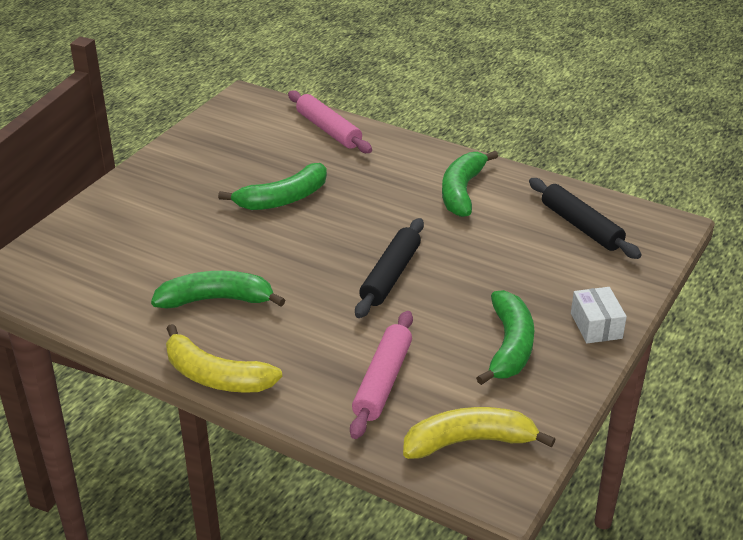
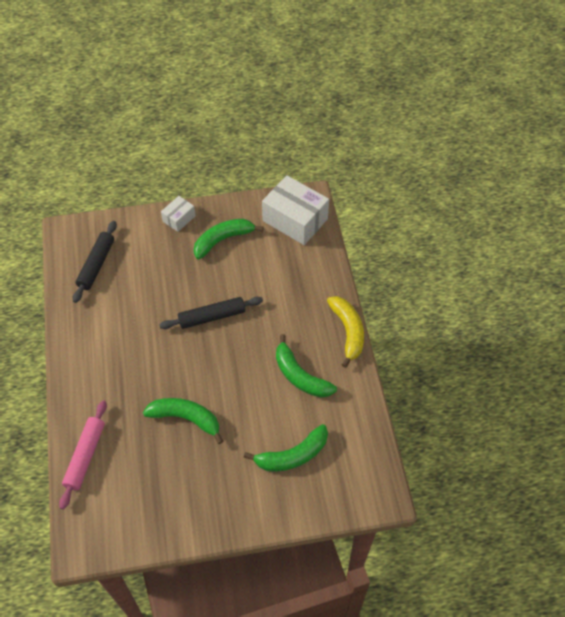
camera: 130 degrees left, 20 degrees up
(382, 381) = (289, 269): pink rolling pin -> none
(462, 191) = (103, 336): green banana -> green banana (292, 455)
(469, 442) = (295, 220): yellow banana -> white box

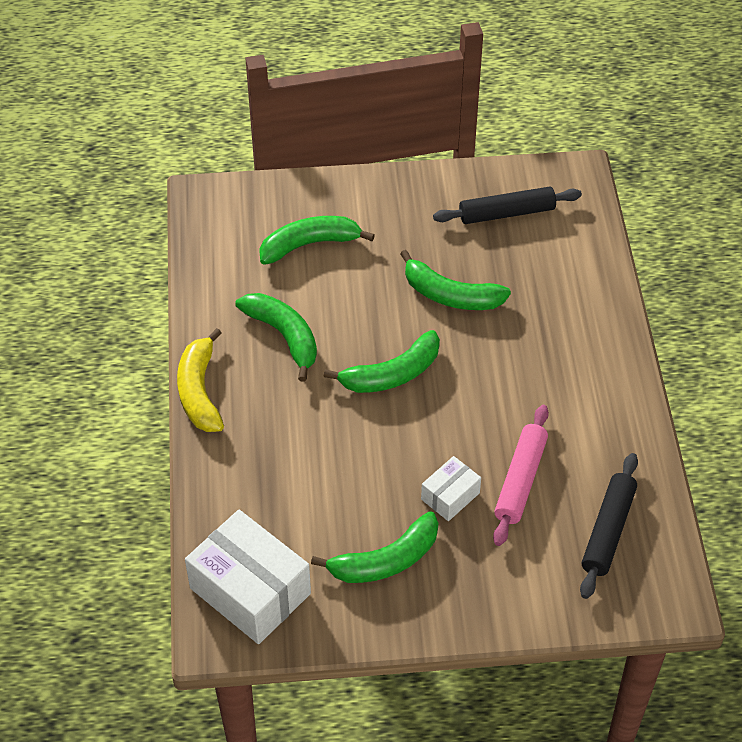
camera: 175 degrees left, 5 degrees down
(85, 456) = (584, 262): pink rolling pin -> pink rolling pin (520, 480)
(179, 218) = (465, 610): white box -> white box (450, 496)
(212, 317) = (410, 429): black rolling pin -> black rolling pin (506, 213)
(225, 353) = (391, 374): none -> green banana

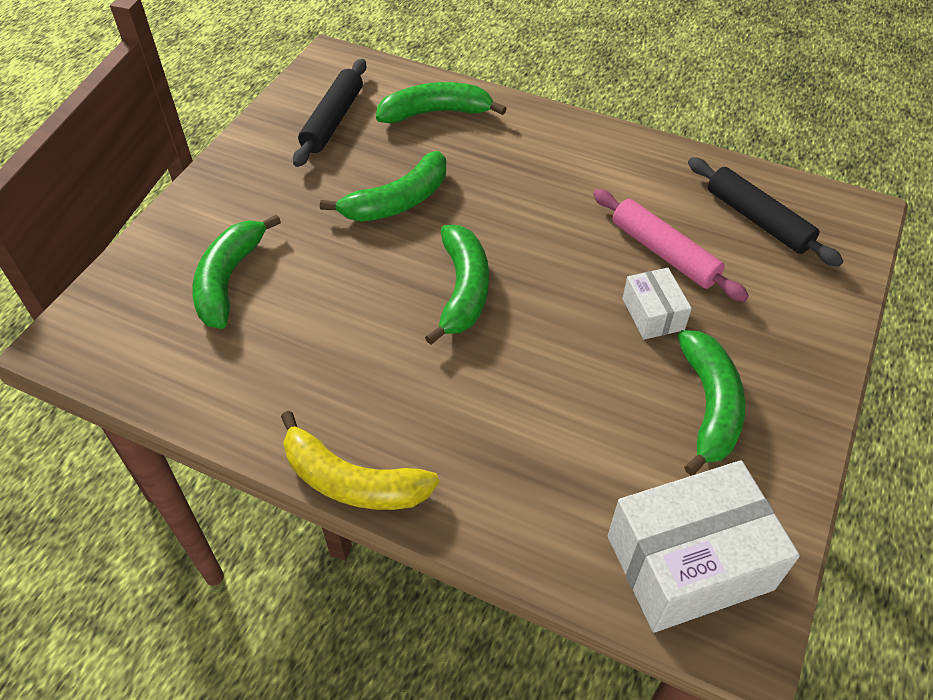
camera: 60 degrees left, 0 degrees up
(284, 336) = (337, 359): green banana -> green banana (436, 113)

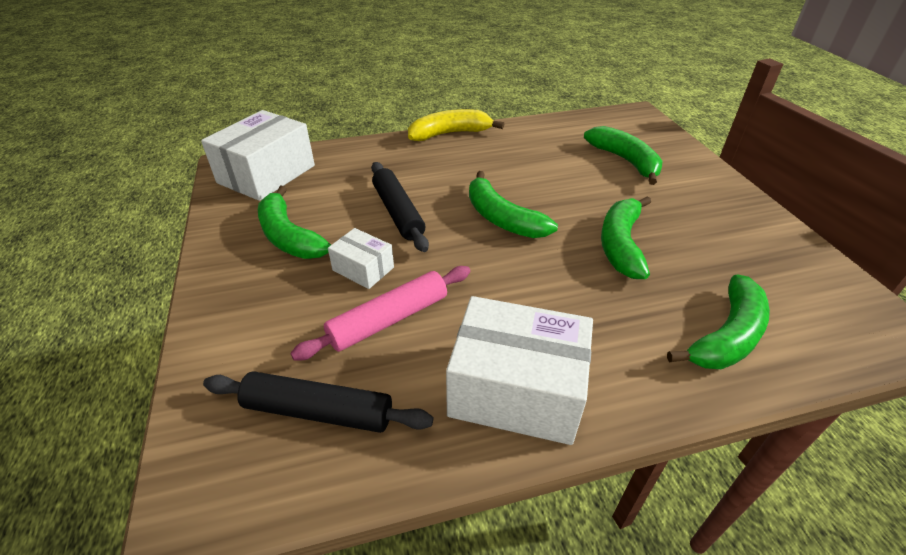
camera: 140 degrees right, 10 degrees down
(333, 120) = (771, 274): black rolling pin -> black rolling pin (398, 212)
(612, 162) = (516, 390): none -> white box
(664, 253) = (389, 319): pink rolling pin -> pink rolling pin turned 45 degrees counterclockwise

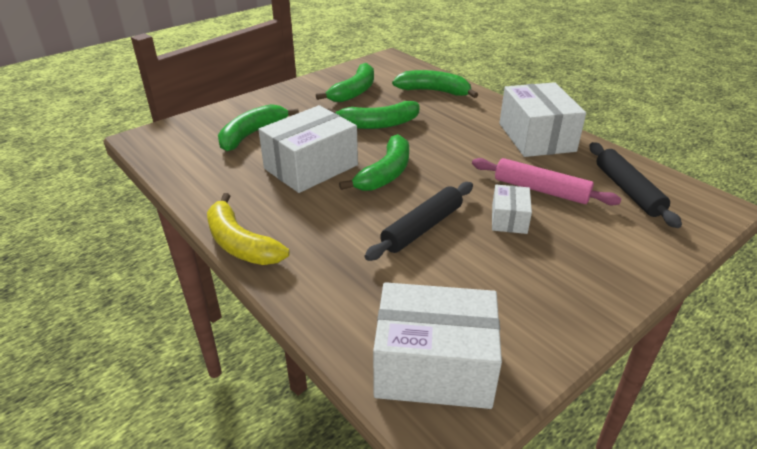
camera: 115 degrees left, 5 degrees down
(289, 236) = (516, 280): green banana -> green banana (354, 91)
(541, 180) = (311, 167): none -> white box

